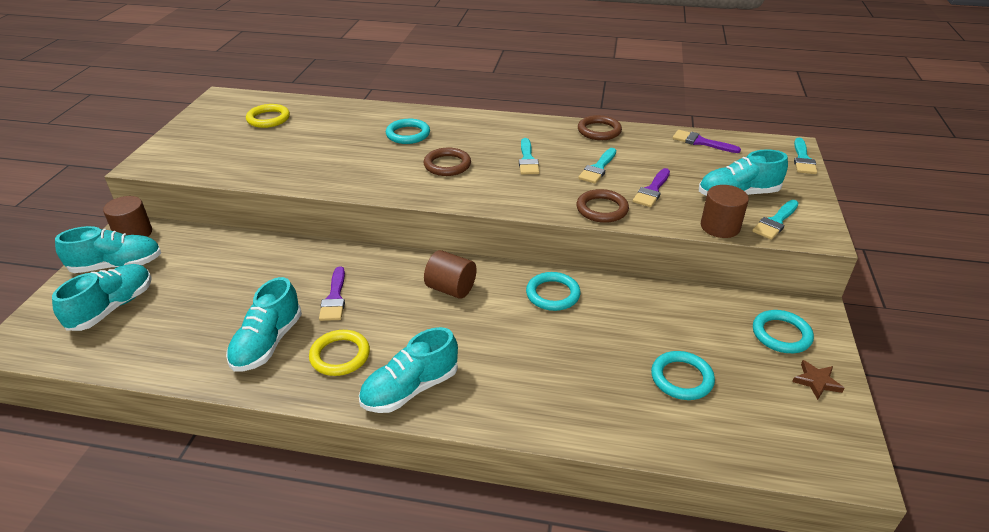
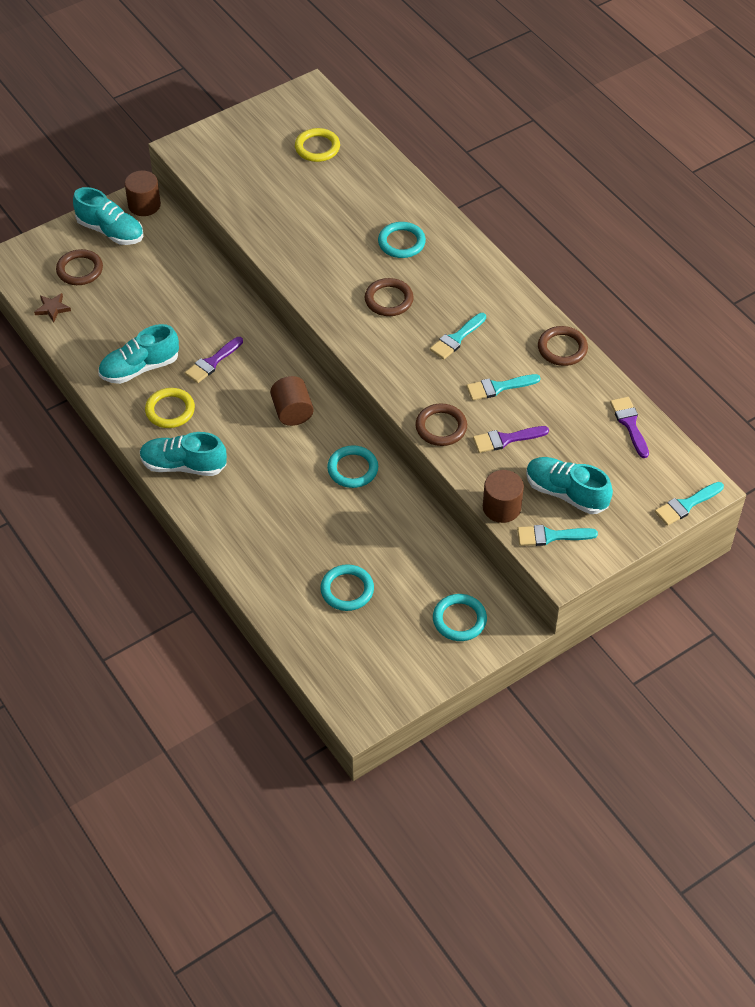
camera: 45 degrees right, 15 degrees up
(112, 308) = (80, 270): turquoise shoe -> brown ring
(816, 381) = (427, 662): brown star -> brown star (52, 308)

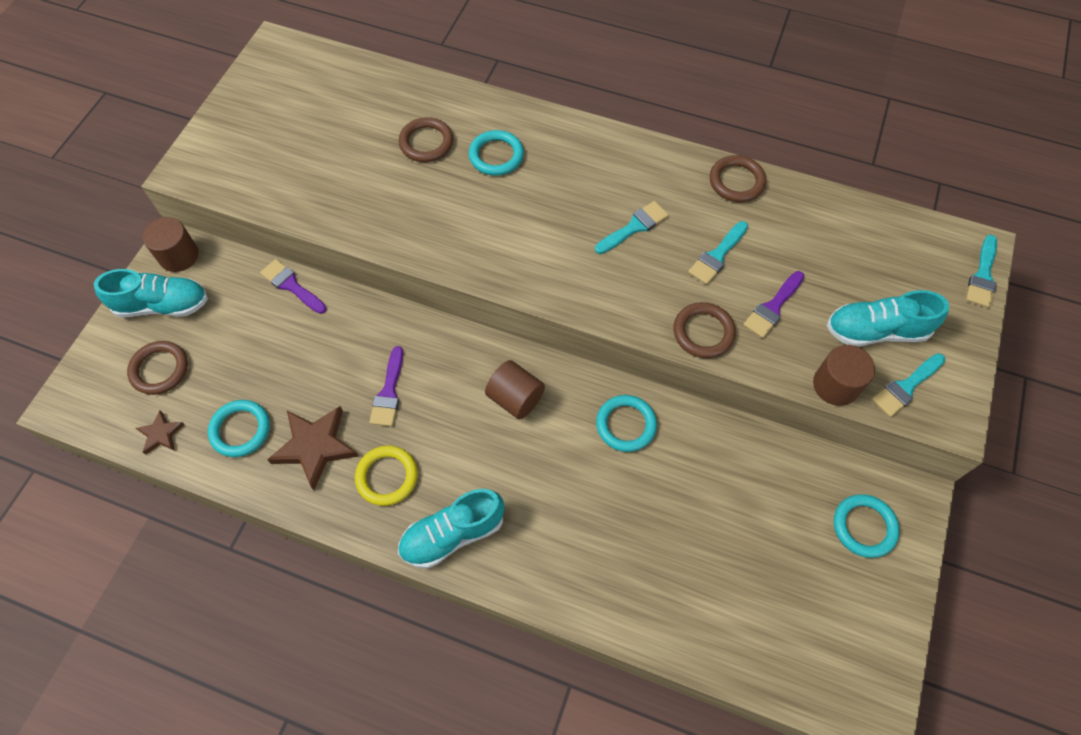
camera: 35 degrees left, 10 degrees up
(140, 368) = (315, 446): turquoise shoe -> brown star
(317, 147) = (330, 100): yellow ring -> none
(347, 590) = (735, 569): turquoise ring -> turquoise ring (240, 430)
(389, 300) = (535, 223): brown ring -> brown ring (426, 143)
(456, 338) = (634, 227): turquoise brush -> turquoise brush turned 135 degrees counterclockwise
(629, 424) = (861, 223): purple brush -> purple brush (291, 285)

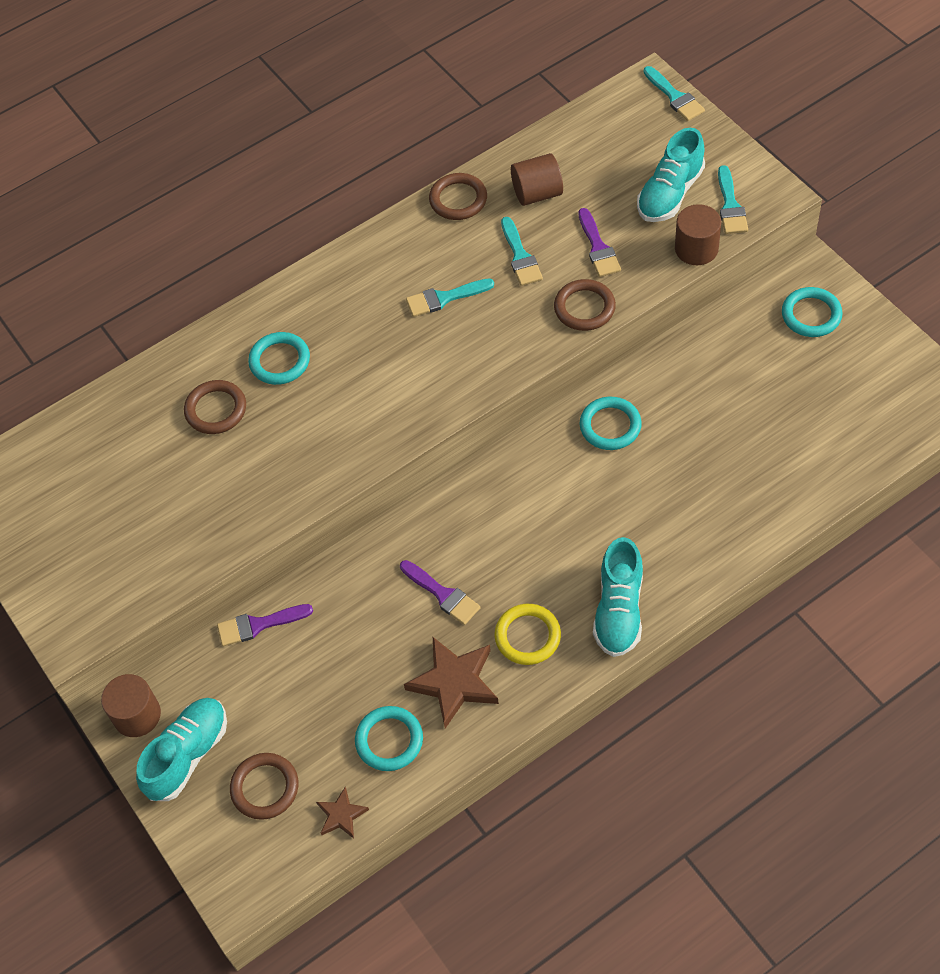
camera: 50 degrees left, 5 degrees down
(515, 398) = (524, 495): brown cylinder -> brown cylinder (537, 193)
(634, 227) = (444, 298): turquoise brush -> turquoise brush turned 105 degrees counterclockwise

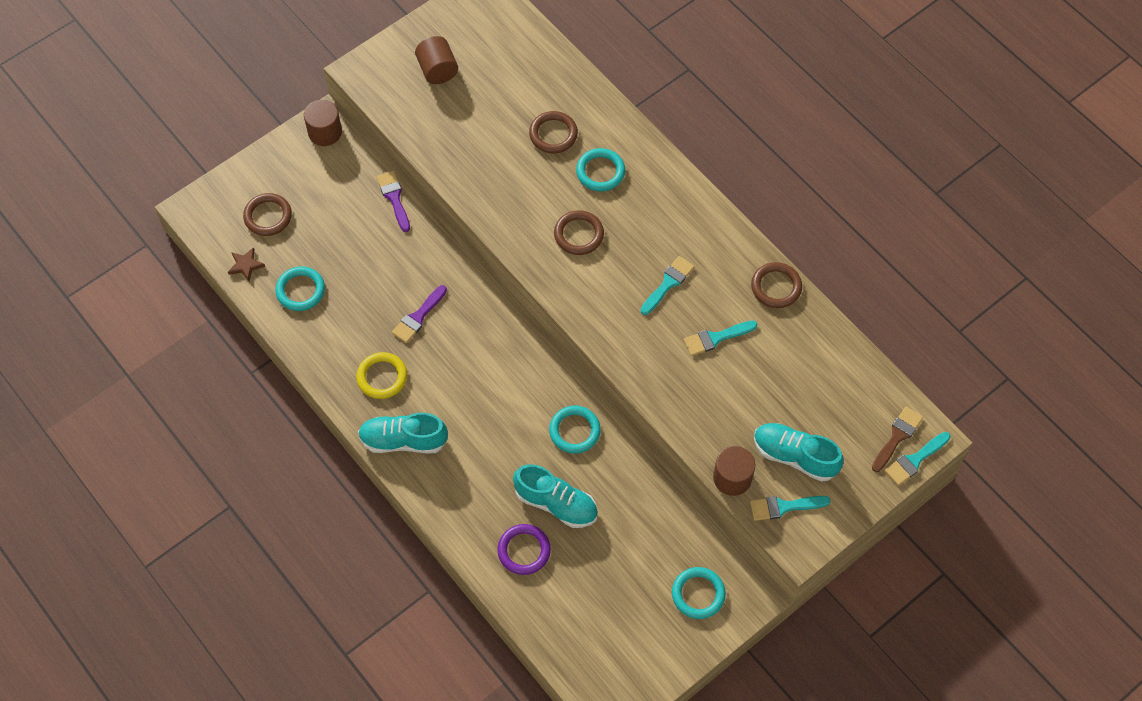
camera: 80 degrees right, 5 degrees up
(188, 755) = (294, 167): turquoise shoe -> turquoise shoe (556, 503)
(444, 298) = (668, 283): turquoise brush -> turquoise brush turned 60 degrees clockwise
(454, 682) = (345, 329): brown star -> none
(537, 193) = (787, 348): brown cylinder -> brown cylinder (437, 70)
(584, 308) = (662, 389): brown ring -> brown ring (578, 234)
(598, 247) = (729, 399): purple brush -> none
(647, 109) = (897, 436): none -> brown brush
(765, 480) = (524, 550): none -> purple ring

